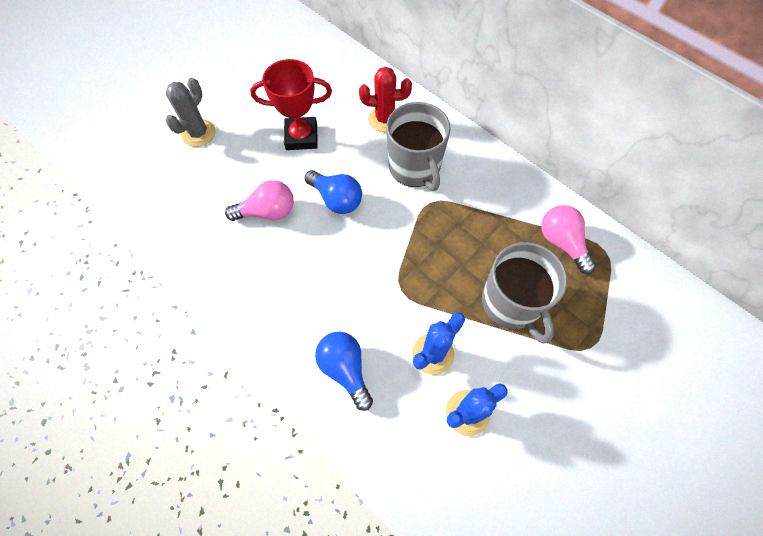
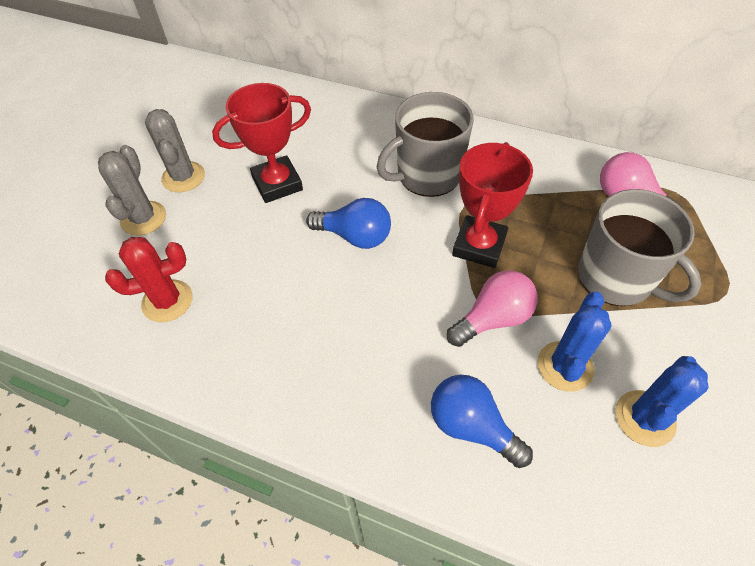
camera: 20 degrees left, 10 degrees down
(238, 109) = (183, 177): none -> grey cactus
(268, 212) = (276, 278): pink light bulb -> pink light bulb (493, 319)
(384, 119) = (366, 137): red cactus -> red cactus (167, 301)
(415, 167) = (427, 175): grey mug -> grey mug turned 105 degrees clockwise
(422, 239) = (479, 246): none -> red trophy

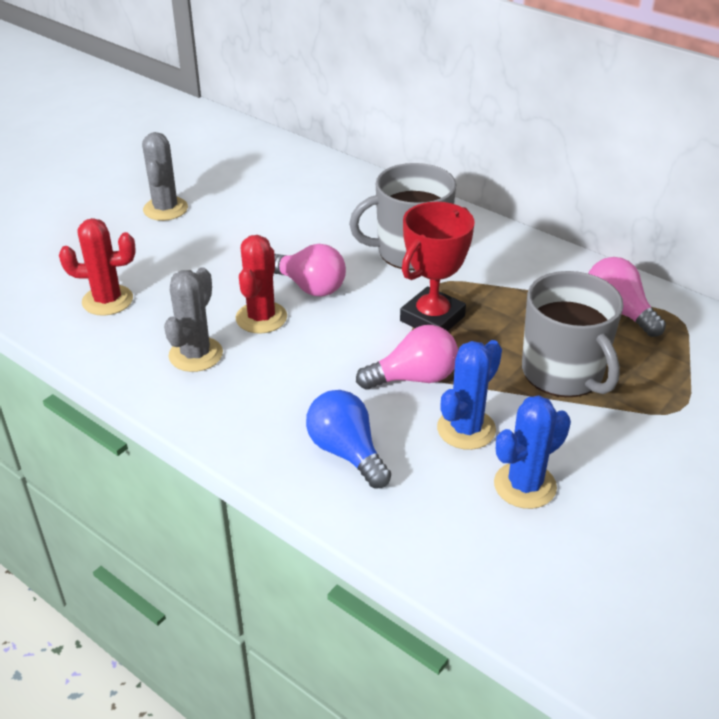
camera: 15 degrees right, 15 degrees down
(143, 218) = (113, 234): grey cactus -> grey cactus (196, 354)
(277, 184) = (254, 231): red trophy -> none
(325, 284) = (261, 318): none -> red cactus
(355, 236) = (310, 286): blue light bulb -> pink light bulb

